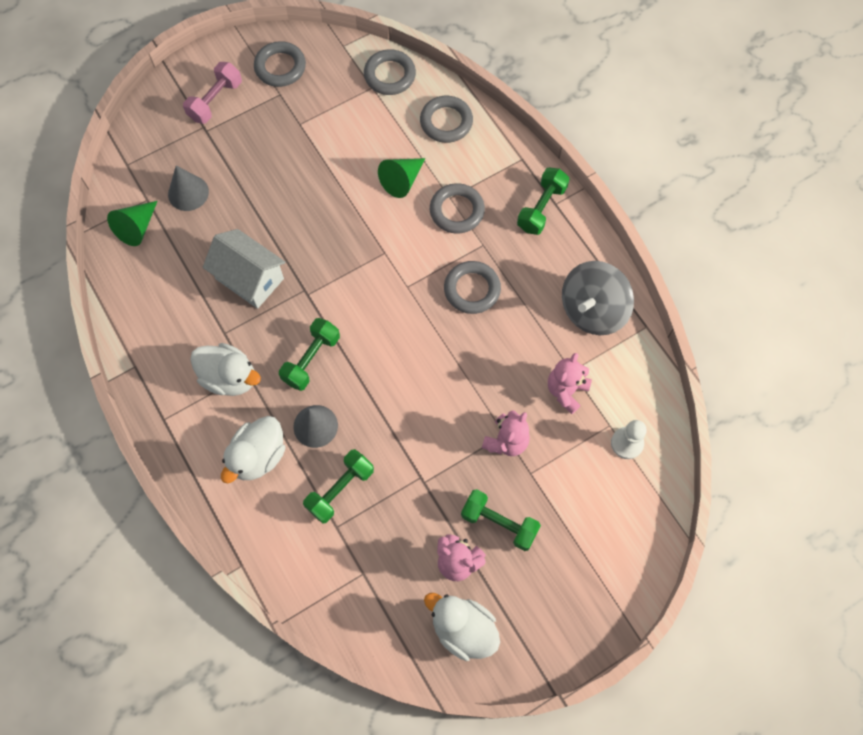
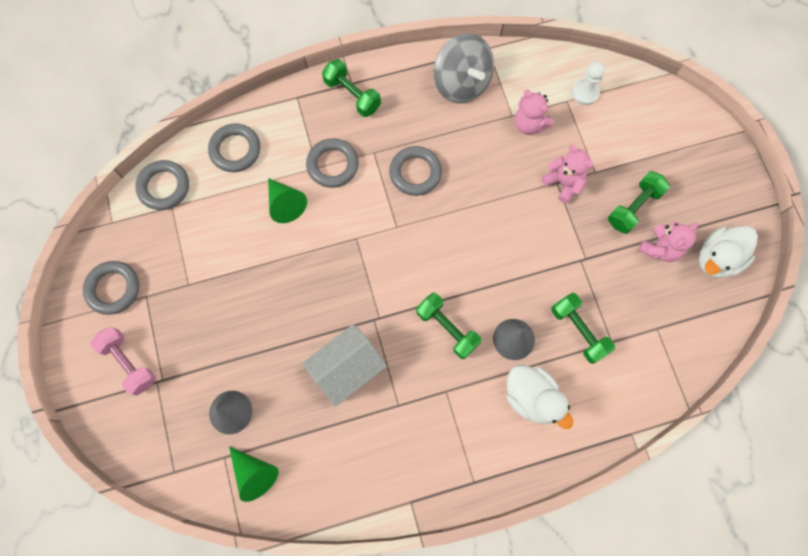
camera: 75 degrees left, 5 degrees up
(229, 377) = (446, 409): white duck -> none

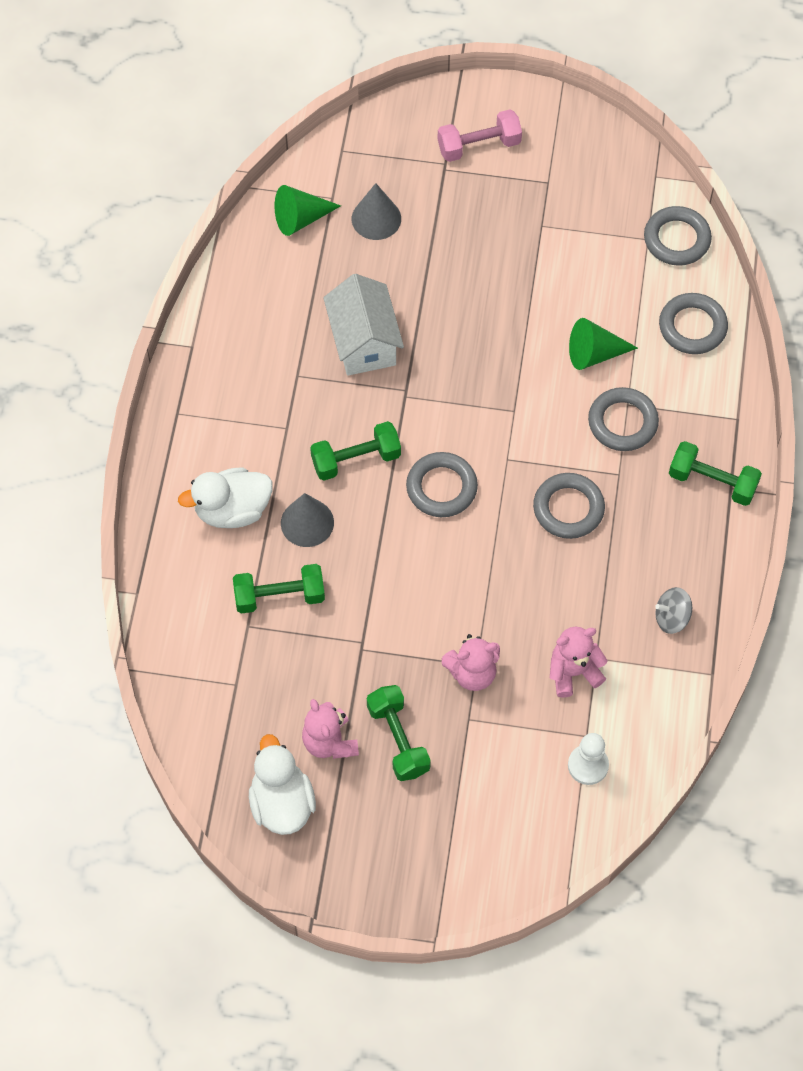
camera: 115 degrees right, 10 degrees down
(113, 289) = (572, 155): grey ring -> grey ring (441, 487)
(352, 95) = (712, 482): green dumbbell -> green dumbbell turned 45 degrees clockwise
(461, 83) = (671, 617): grey spinning top -> grey spinning top, size x0.49

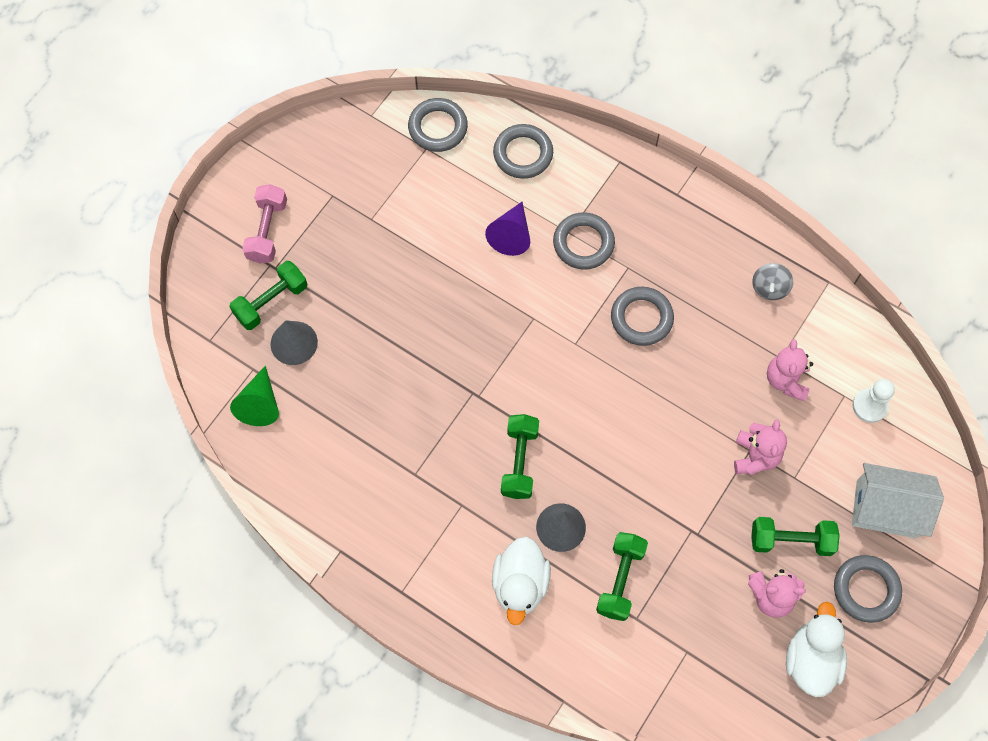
camera: 65 degrees left, 5 degrees up
(282, 803) = (811, 659): white duck -> white duck turned 90 degrees clockwise
(363, 342) = (410, 406): white house -> white house (886, 509)
(441, 487) = (578, 405): grey ring -> grey ring (866, 590)
(594, 354) = (511, 235): green cone -> purple cone
(712, 482) = (666, 205): green dumbbell -> green dumbbell (271, 302)

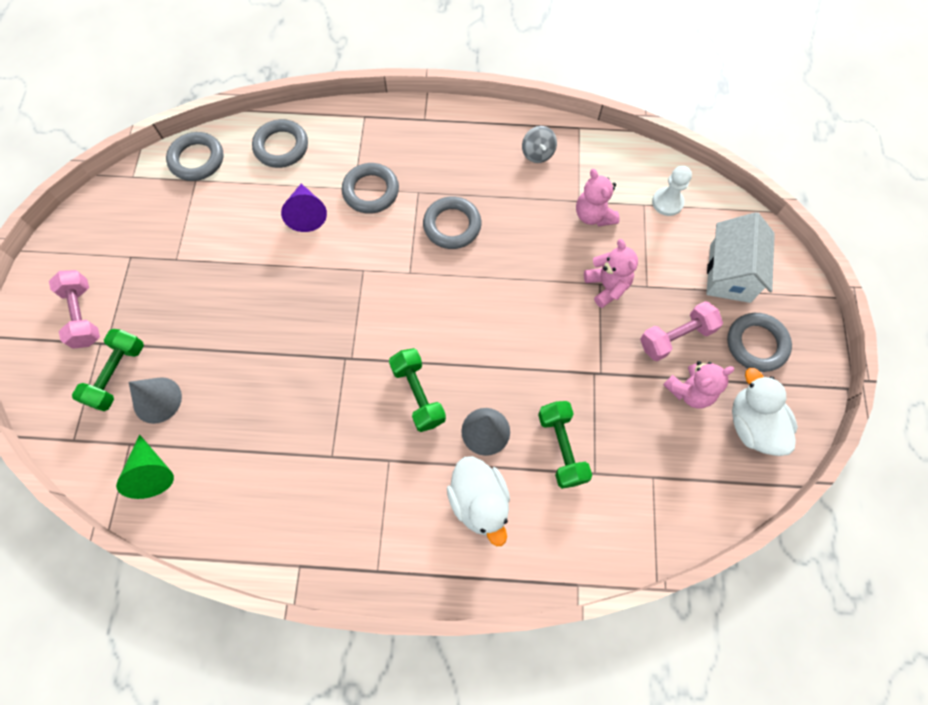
camera: 30 degrees left, 0 degrees up
(791, 540) = (676, 337): green dumbbell -> pink dumbbell
(886, 509) = (730, 273): white house -> white house turned 60 degrees counterclockwise

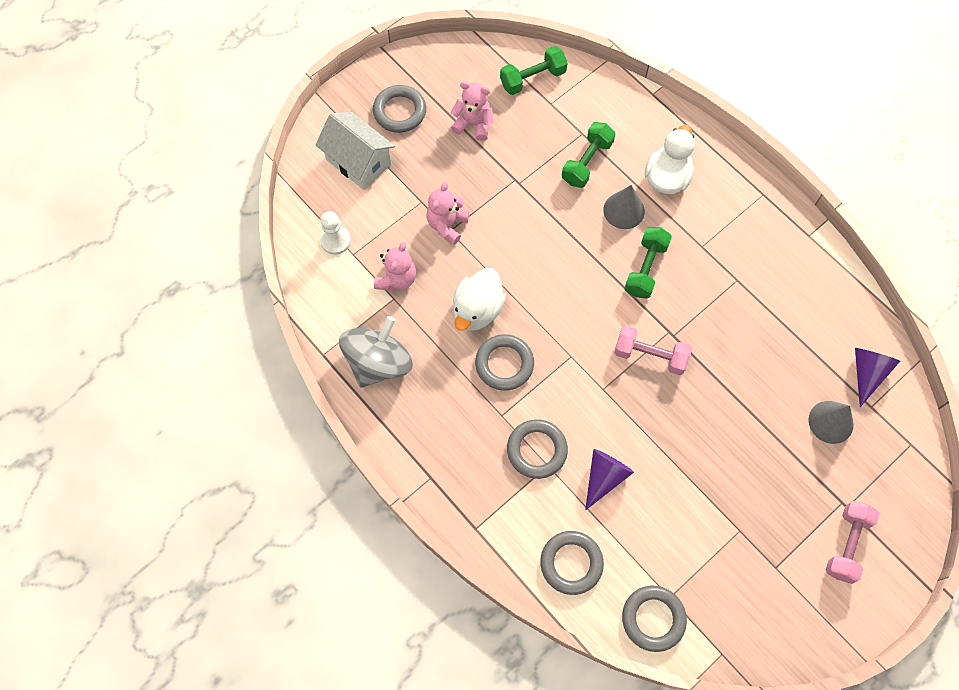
camera: 135 degrees left, 0 degrees up
(117, 375) = (849, 468): green dumbbell -> green dumbbell (532, 78)
(152, 472) = (867, 373): green cone -> purple cone
(537, 153) = (378, 362): grey spinning top -> grey spinning top, size x2.04
(676, 337) = (443, 157): pink dumbbell -> pink dumbbell (650, 355)
(730, 273) = (358, 162): white house -> white house turned 75 degrees clockwise
(752, 425) = (460, 78): white duck -> white duck (477, 309)

